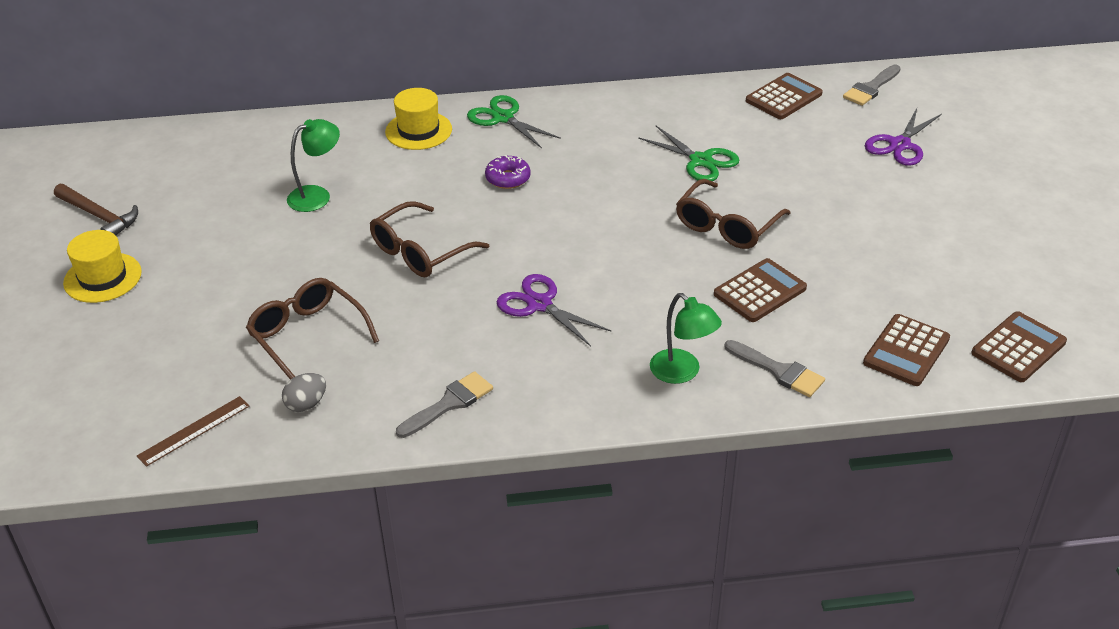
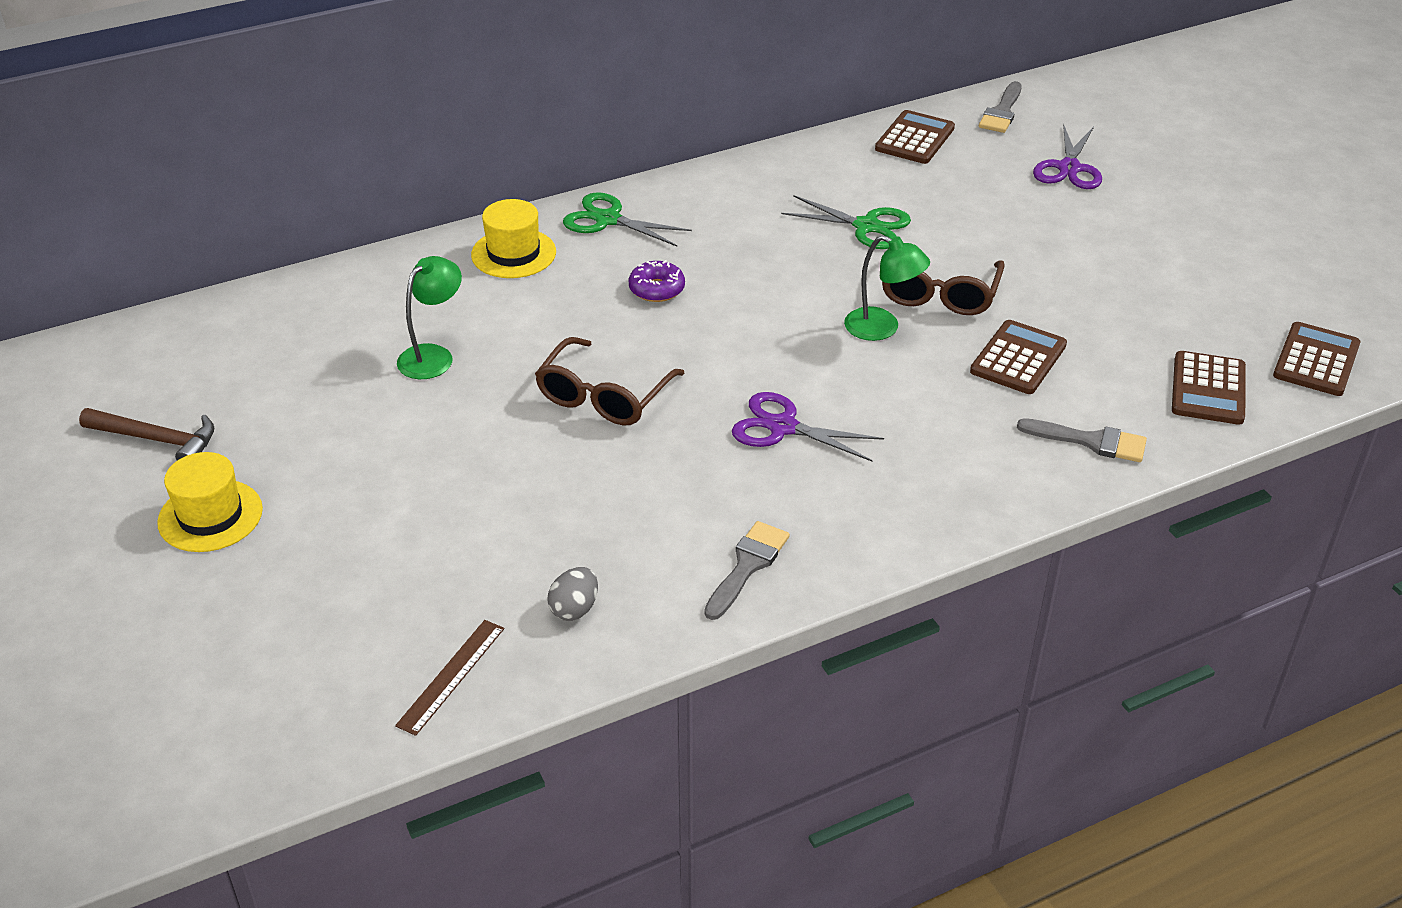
camera: 20 degrees left, 0 degrees up
(307, 336) = (525, 527): brown glasses -> none
(682, 373) = (989, 467): green lamp -> green lamp (882, 328)

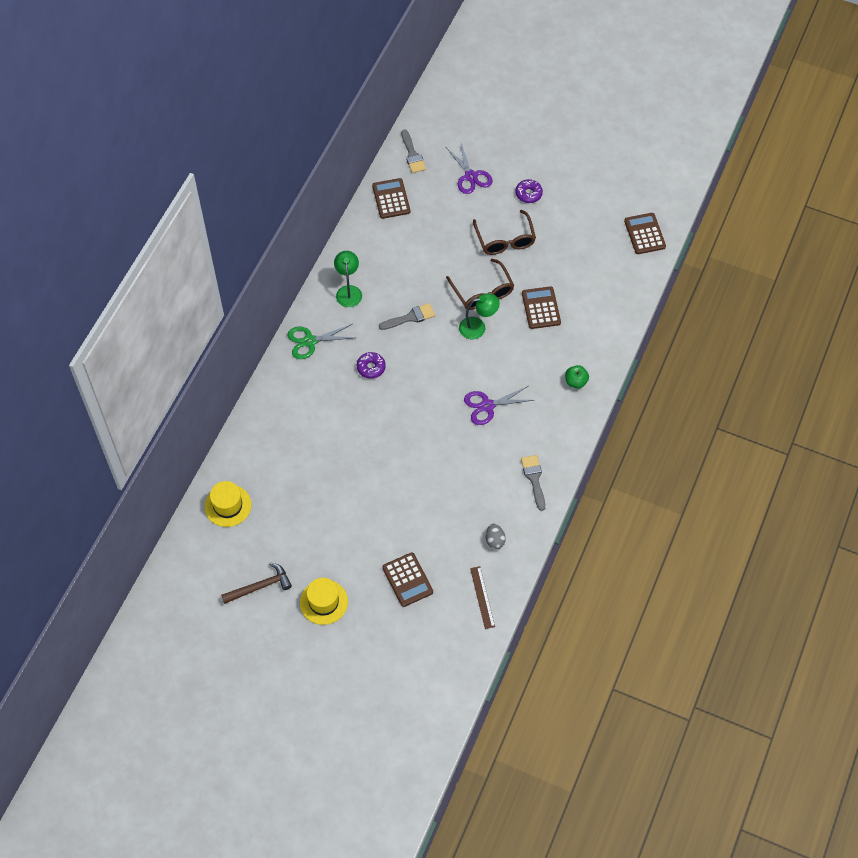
camera: 40 degrees left, 20 degrees up
(433, 356) = (320, 467): green lamp -> green lamp (348, 291)
(513, 253) = (291, 389): yellow hat -> yellow hat (228, 505)
(603, 396) = (407, 439): brown glasses -> brown glasses (505, 240)
(866, 226) = (420, 271): green scissors -> none
(976, 480) = (575, 382): none -> green apple
(1091, 441) = (599, 334): grey brush -> grey brush (410, 317)
(1146, 225) = (528, 194): none -> purple donut
(1208, 389) = (619, 277): brown calculator -> brown calculator (407, 580)

